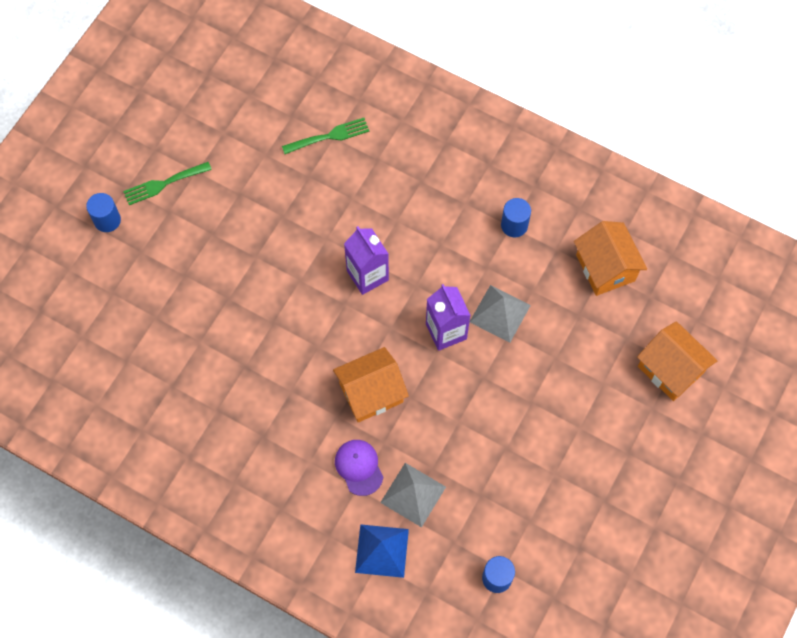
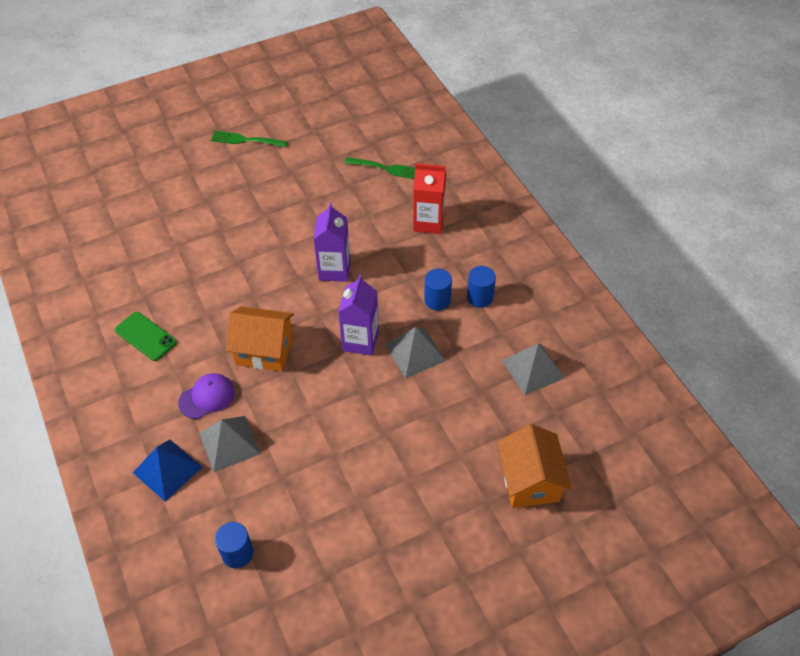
camera: 35 degrees right, 15 degrees down
(107, 220) = (188, 142): blue cylinder -> blue cylinder (437, 300)
(254, 447) = (146, 336): none -> green phone
(359, 467) = (207, 397): purple cap -> purple cap turned 45 degrees clockwise
(413, 174) = (428, 222): none -> red carton
(605, 268) = (533, 369): orange house -> grey pyramid

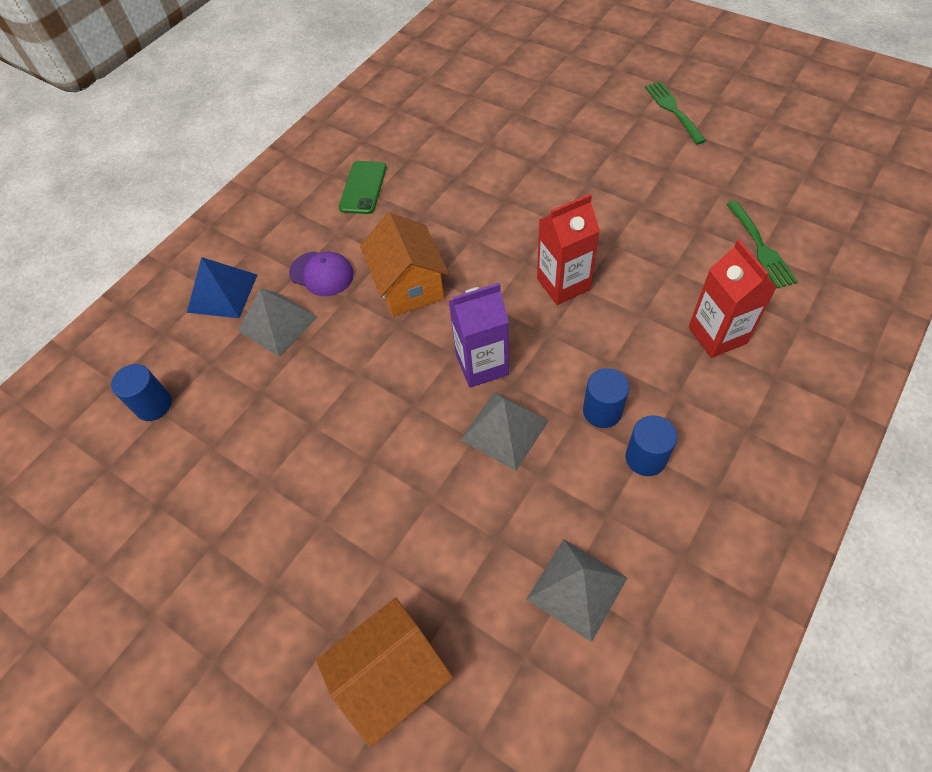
camera: 65 degrees right, 5 degrees up
(334, 270) = (563, 284): purple carton -> red carton

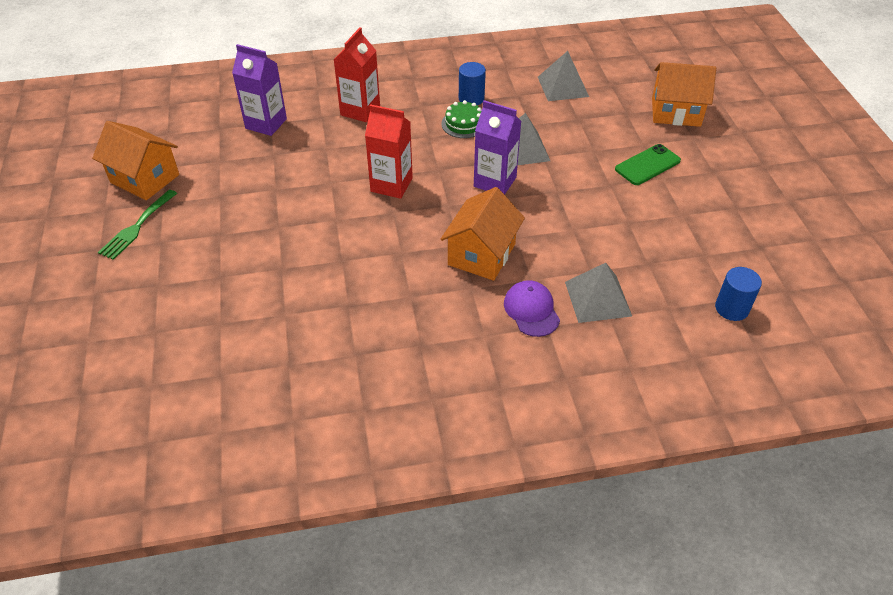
camera: 140 degrees left, 10 degrees down
(222, 293) = (622, 356): blue pyramid -> none
(363, 187) = (422, 358): green phone -> green phone (647, 165)
(602, 411) = (463, 124): blue cylinder -> green cake
(740, 135) = (145, 178): none -> orange house
(761, 247) = (266, 124): green fork -> purple carton

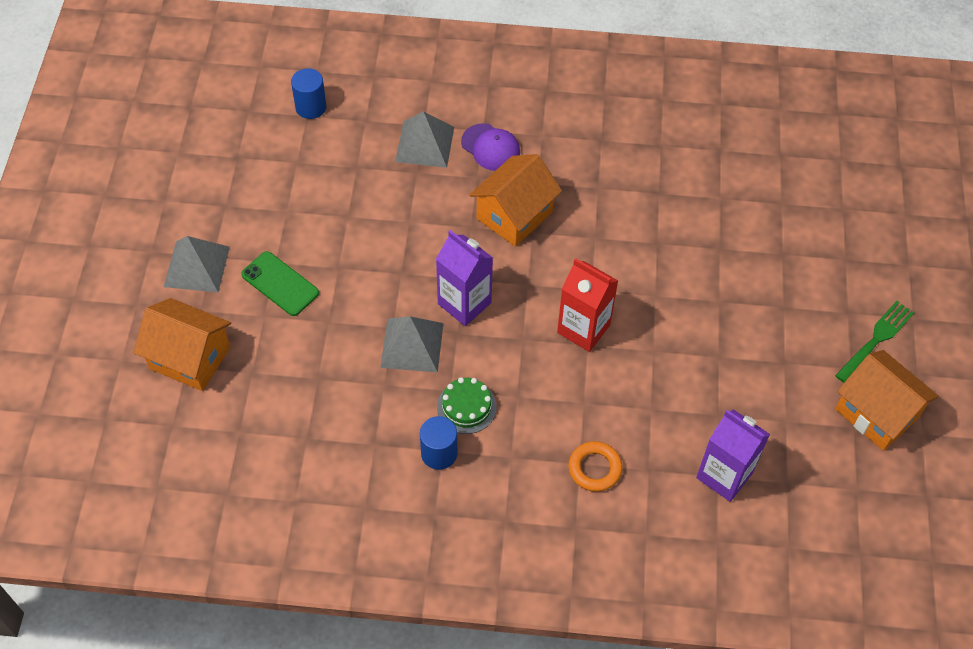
camera: 165 degrees left, 10 degrees up
(360, 110) = (595, 468): red carton -> orange ring
(531, 310) = (490, 147): purple cap -> purple cap turned 45 degrees counterclockwise
(563, 86) = (305, 445): grey pyramid -> grey pyramid (196, 266)
(647, 165) = (280, 284): green phone -> green phone turned 60 degrees clockwise

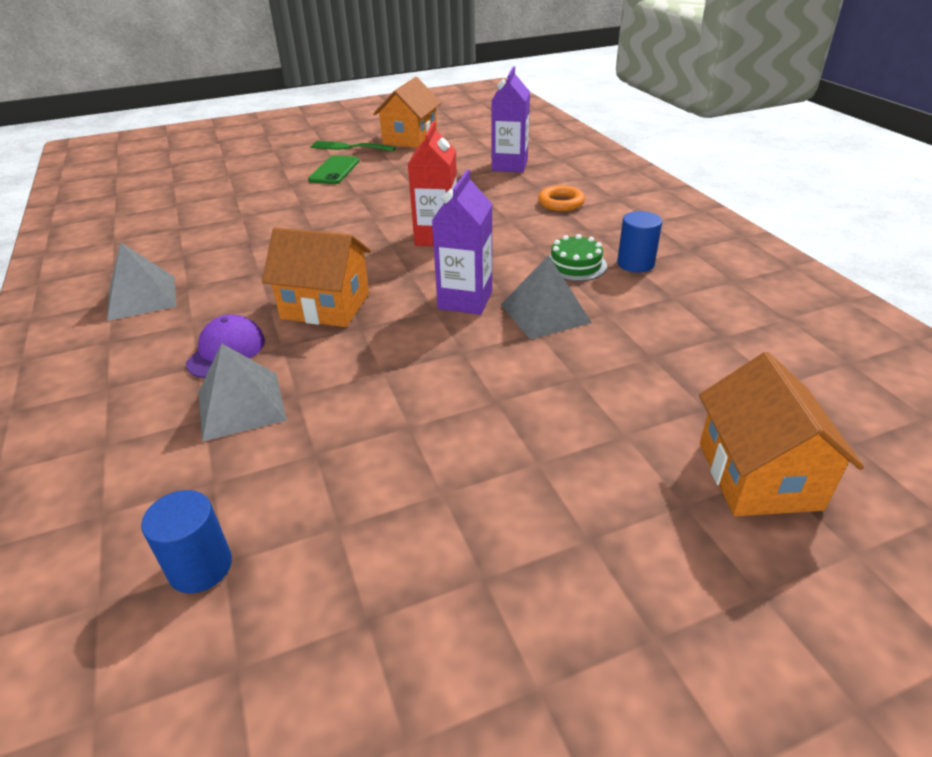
camera: 115 degrees left, 20 degrees down
(196, 266) = (623, 551): grey pyramid -> grey pyramid (142, 297)
(280, 284) = (566, 442): green phone -> green phone (334, 170)

